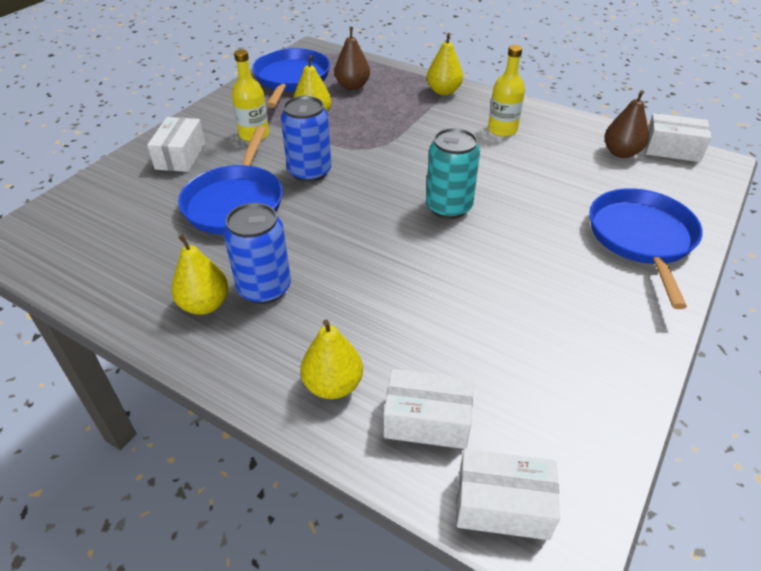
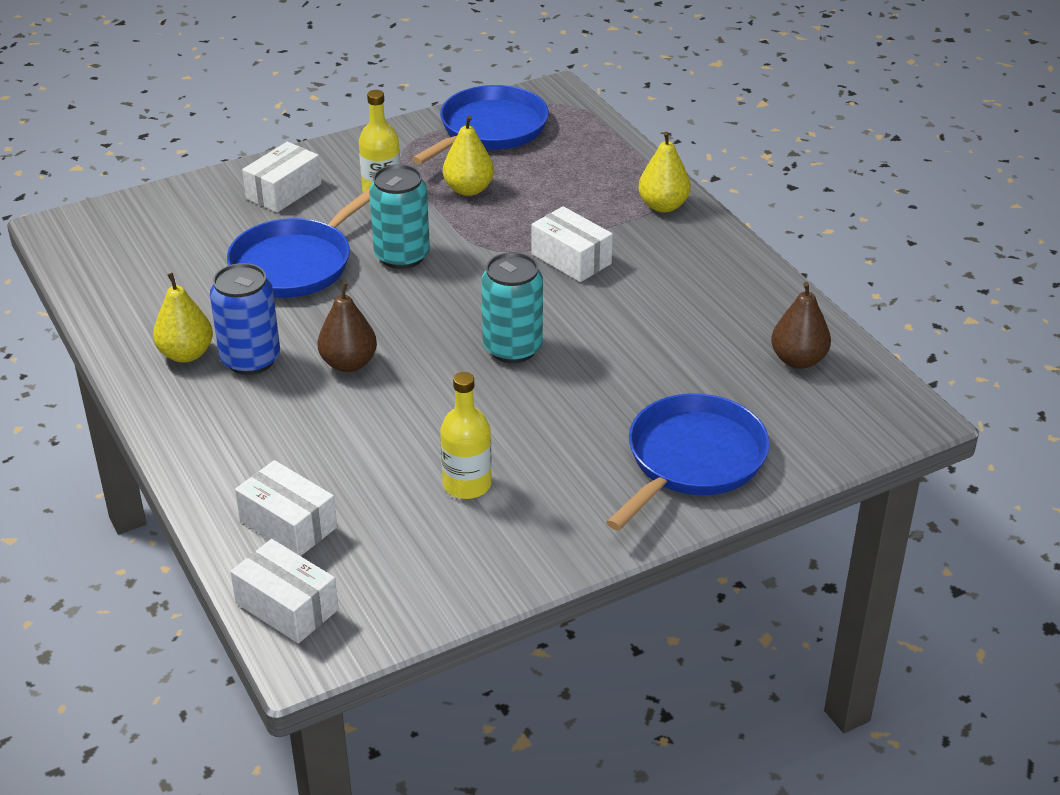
camera: 30 degrees right, 5 degrees down
(309, 172) = (402, 256): blue can -> turquoise can
(333, 385) = (236, 465): yellow pear -> none
(352, 86) = (555, 163): brown pear -> brown pear (349, 363)
(502, 129) = (680, 280): yellow bottle -> yellow bottle (467, 484)
(671, 149) = (873, 379): white box -> white box (571, 259)

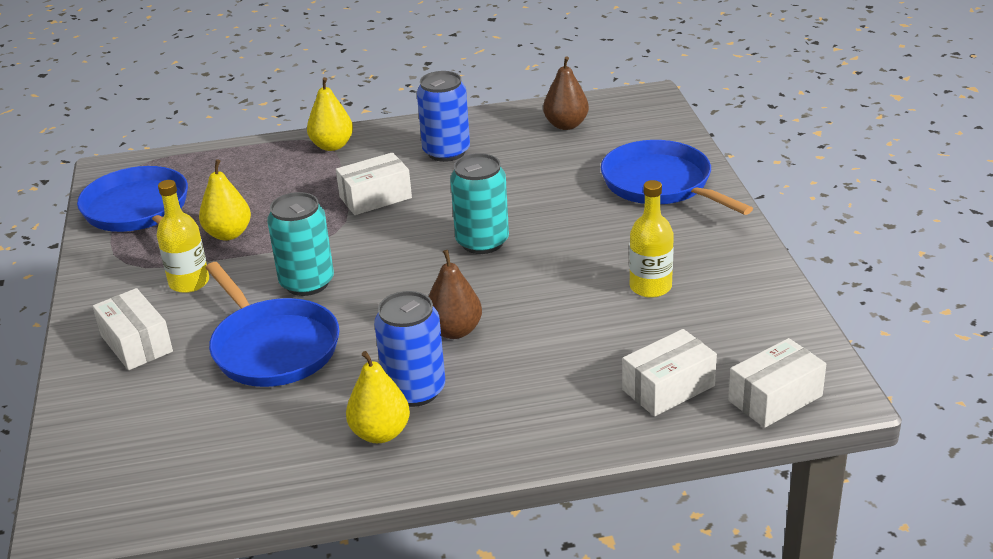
camera: 70 degrees left, 5 degrees down
(688, 284) = (446, 152): none -> blue can

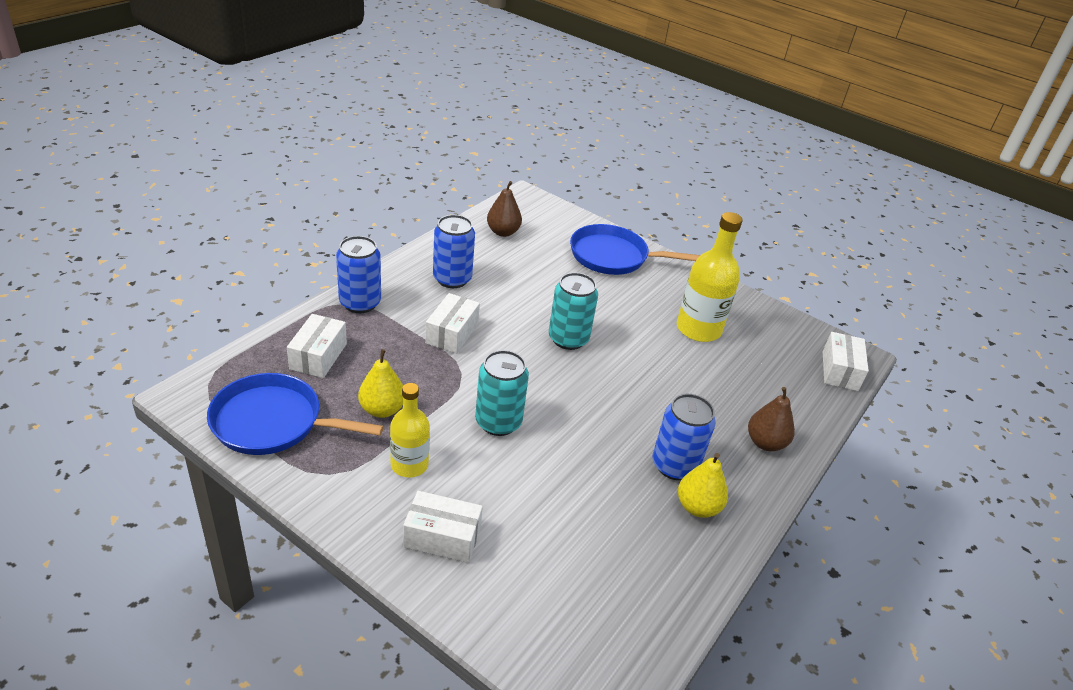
camera: 50 degrees left, 5 degrees up
(273, 347) = (546, 484): blue pan -> none
(332, 146) = (360, 303): yellow pear -> blue can
(455, 331) = (639, 411): brown pear -> brown pear (765, 443)
(650, 287) = (698, 329): yellow bottle -> yellow bottle, size x1.56
(668, 388) = (790, 390): white box -> white box (318, 356)

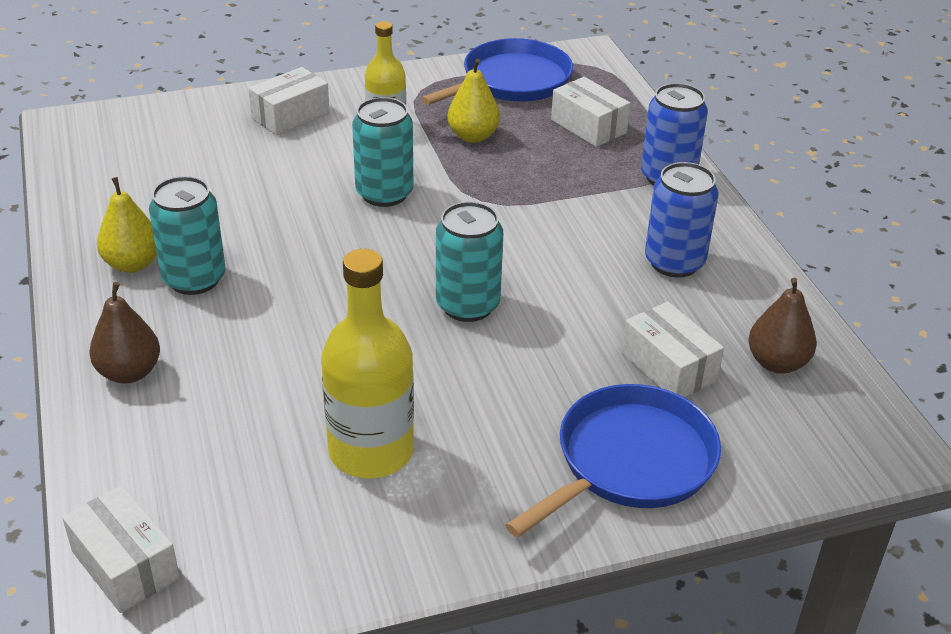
camera: 130 degrees right, 0 degrees up
(452, 333) = (557, 219): white box -> white box (668, 367)
(674, 465) = (194, 279): blue can -> turquoise can

